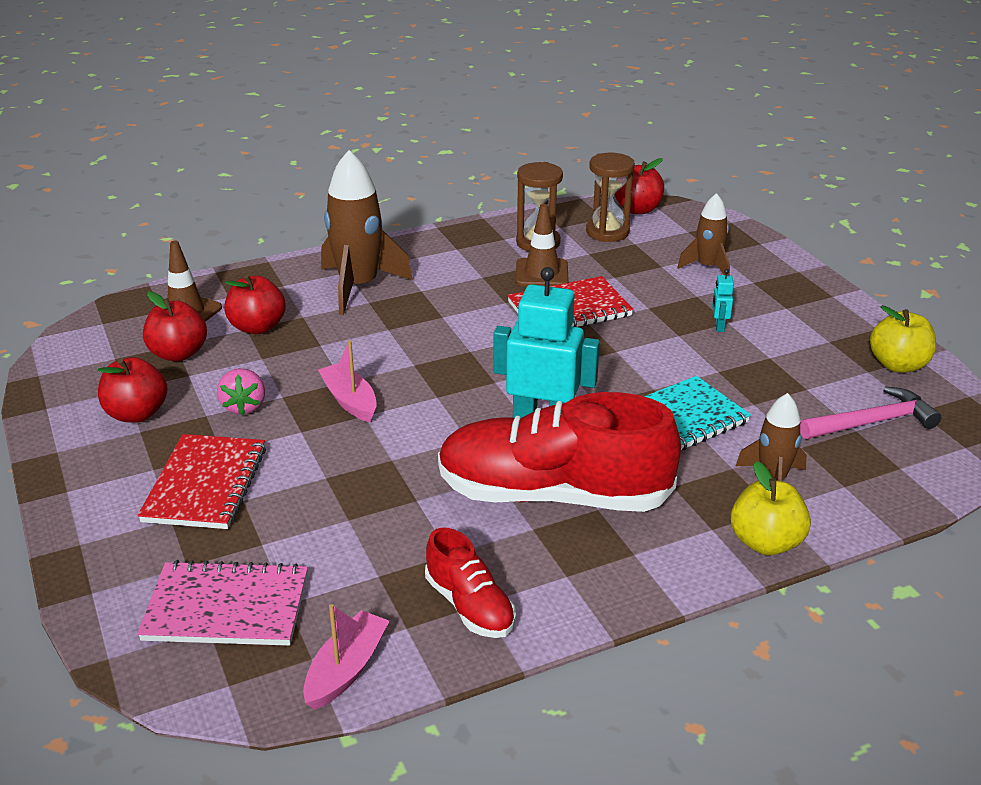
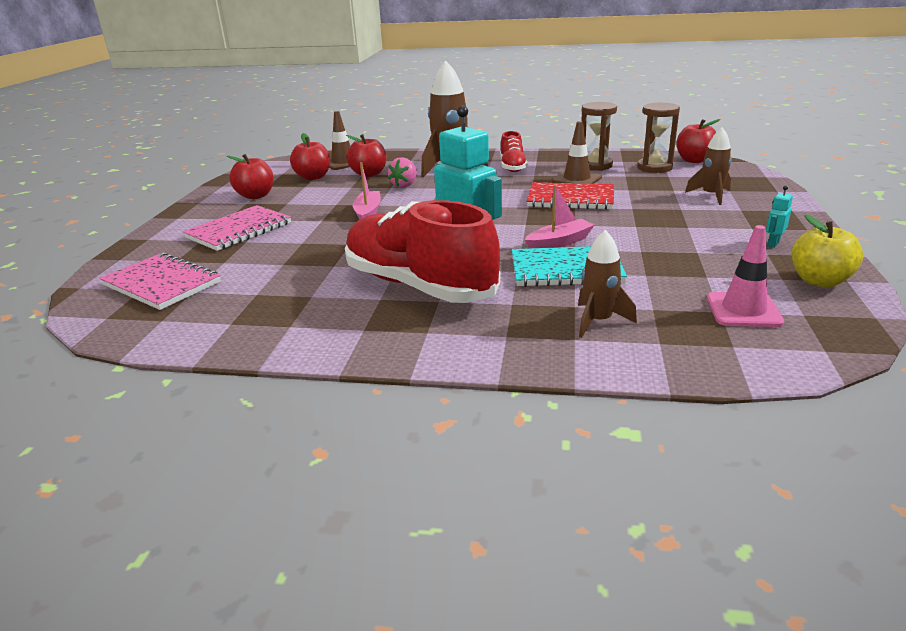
camera: 35 degrees right, 5 degrees down
(205, 484) = (239, 230): red notebook -> pink notebook
(244, 406) = (310, 204): pink strawberry -> pink strawberry (405, 185)
(346, 669) = (168, 331): pink boat -> pink boat (559, 242)
(470, 606) = (281, 325): red shoe -> red shoe (512, 167)
(719, 326) = (676, 227): turquoise robot -> turquoise robot (773, 243)
(765, 542) = (538, 357): yellow apple -> none
(872, 422) = (743, 310): pink hammer -> pink traffic cone

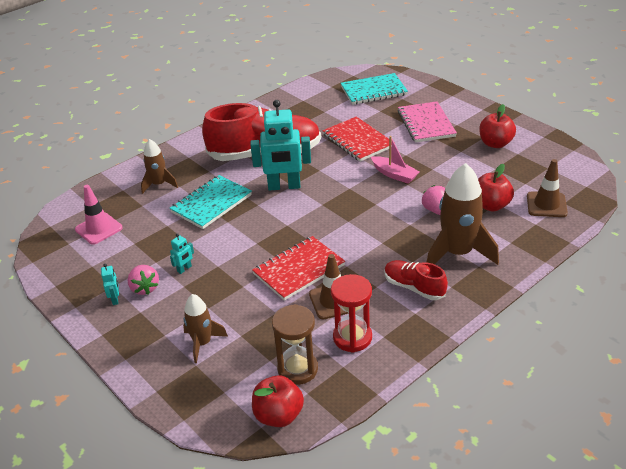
camera: 130 degrees right, 10 degrees up
(162, 284) = (373, 91): pink notebook -> turquoise notebook
(313, 177) = (516, 178): red apple -> none
(318, 248) = (358, 141): none -> red notebook
(559, 242) = (243, 221): pink boat -> none
(595, 165) = (352, 337): brown hourglass -> red hourglass
(672, 235) = (184, 269): none -> turquoise robot
(731, 239) = (145, 288): none -> pink strawberry
(819, 281) = (70, 275): yellow apple -> none

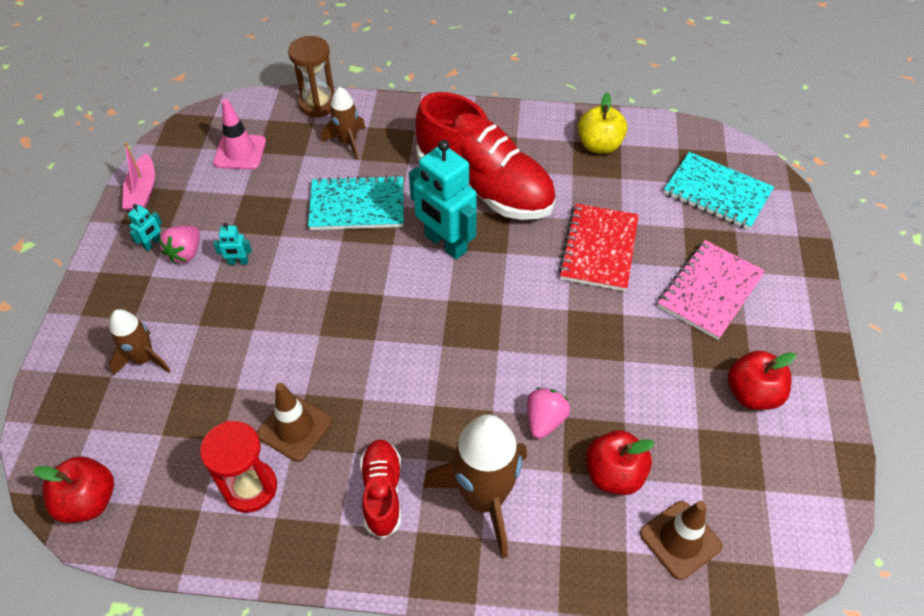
camera: 45 degrees right, 15 degrees up
(294, 106) = (599, 145): none -> yellow apple
(297, 369) = (165, 470): brown hourglass -> brown hourglass (318, 104)
(299, 270) = (318, 359): red notebook -> none
(394, 174) = (571, 330): pink boat -> pink boat (143, 192)

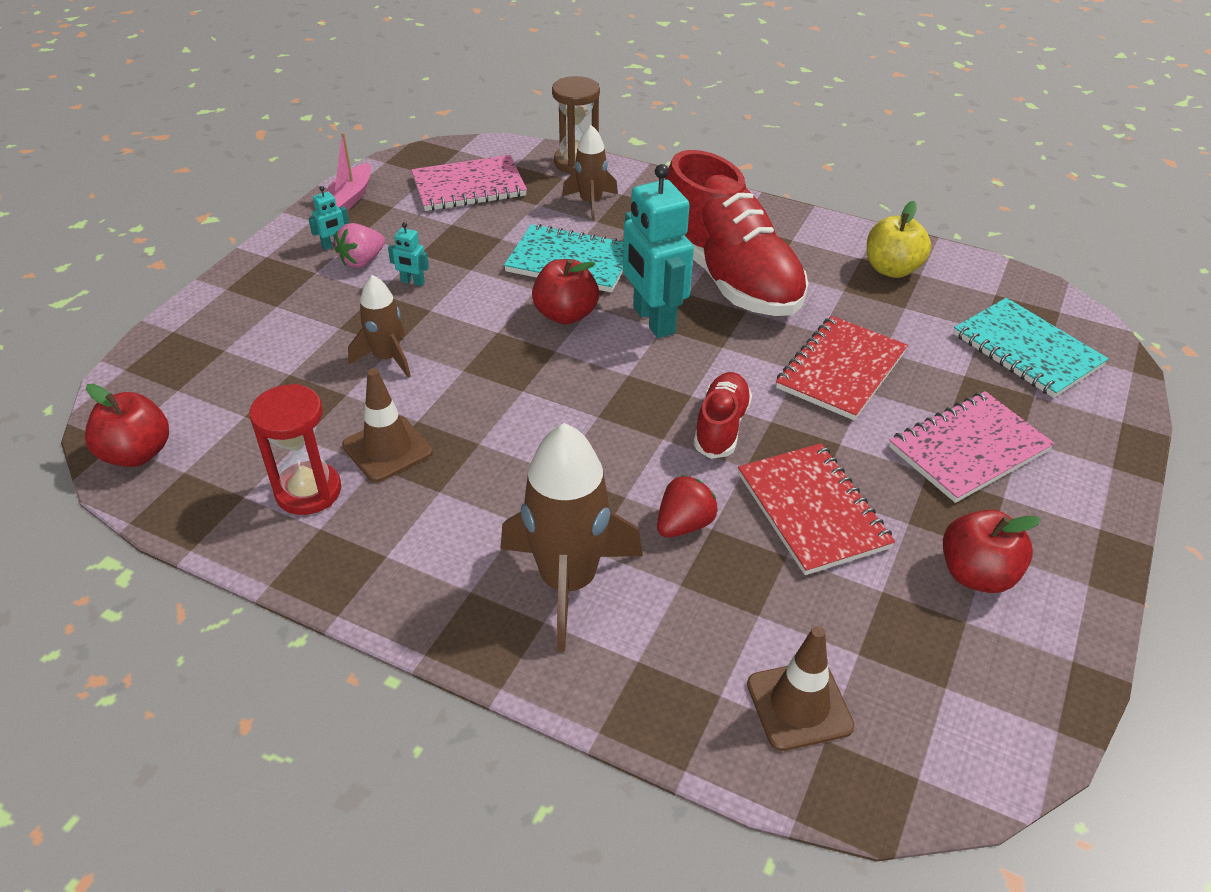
camera: 20 degrees right, 10 degrees down
(144, 359) = (266, 343): brown rocket -> brown rocket (387, 358)
(240, 152) = (469, 186): pink traffic cone -> pink notebook
(382, 492) = (451, 540): red shoe -> red shoe (721, 427)
(544, 420) = (684, 524): pink strawberry -> red strawberry
(614, 474) = (745, 606): red apple -> red apple (565, 314)
(627, 378) = (812, 510): none -> red notebook

